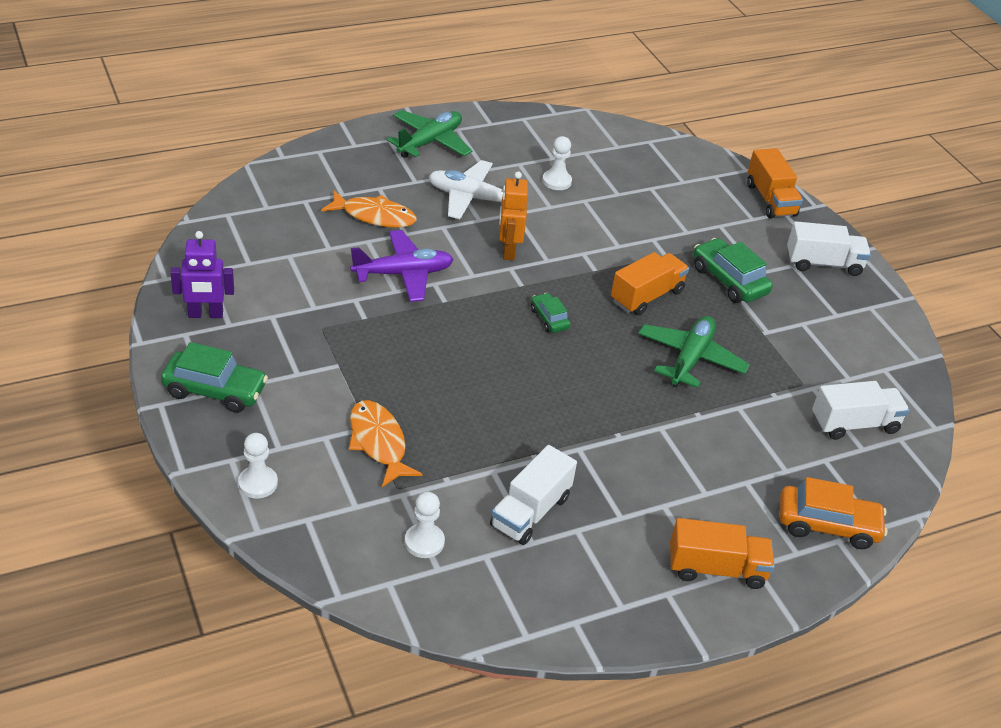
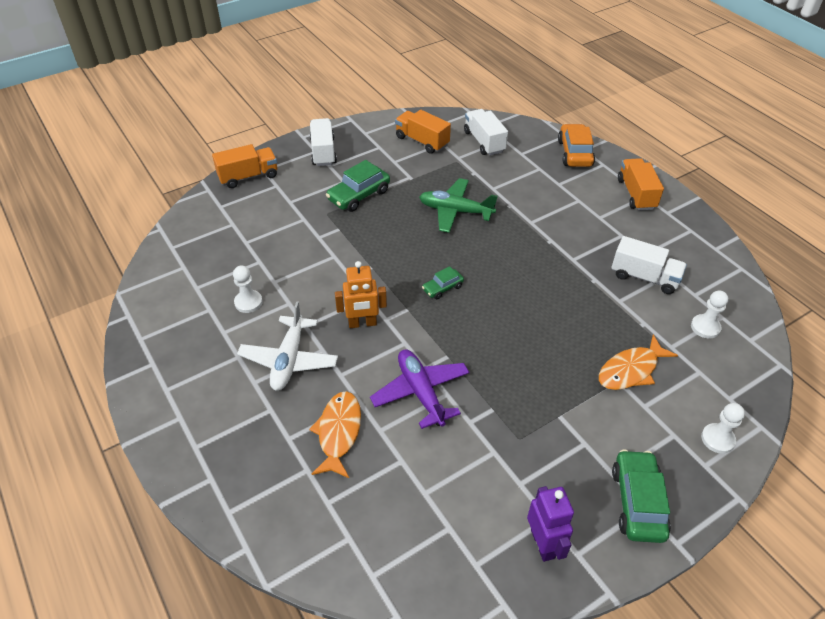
camera: 95 degrees left, 5 degrees up
(430, 142) = (195, 409): green plane -> none
(646, 296) = (394, 236): orange truck -> orange truck (422, 141)

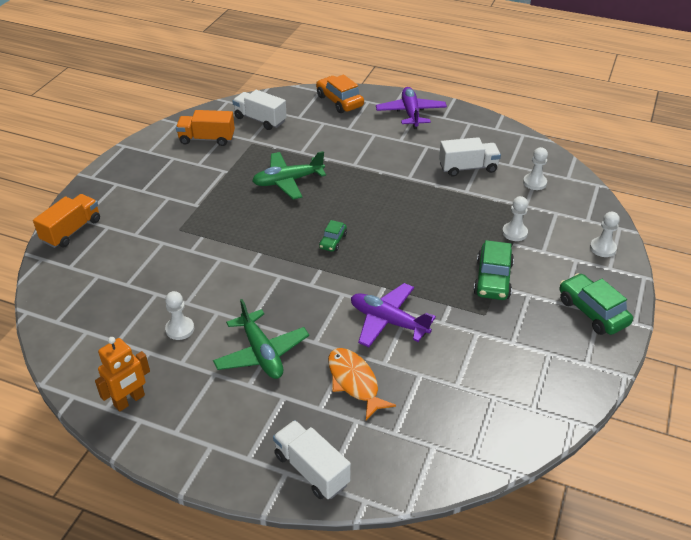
camera: 35 degrees left, 5 degrees down
(289, 360) = (261, 353): white plane -> green plane
(323, 152) = (124, 182): white truck -> white truck (311, 469)
(359, 195) = (194, 203): green car -> green car (493, 279)
(362, 323) = (295, 297): orange robot -> orange robot (129, 400)
(543, 544) = (561, 370): purple robot -> none
(631, 370) = (514, 233): orange fish -> white pawn
(636, 194) = (410, 113): orange truck -> purple plane

